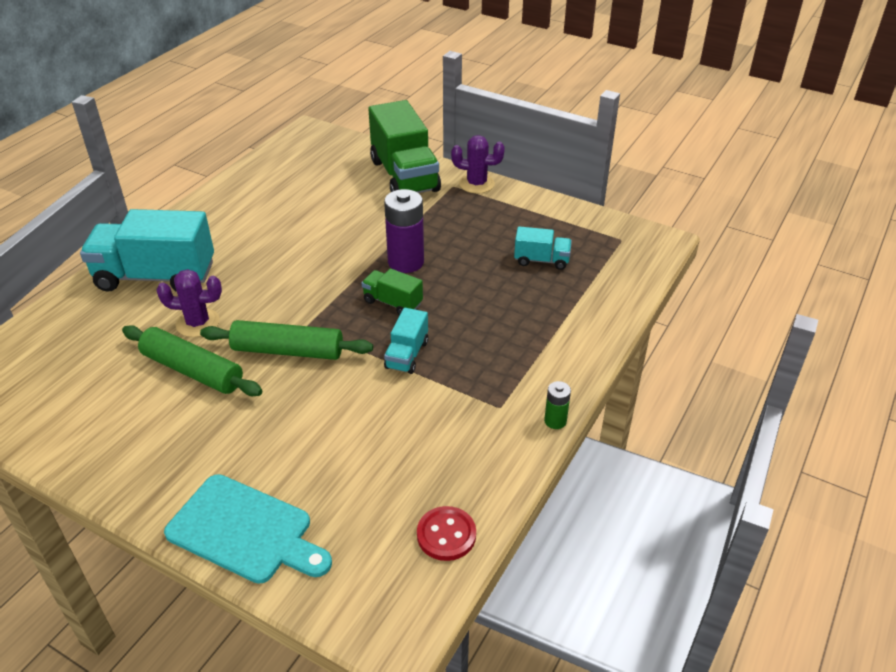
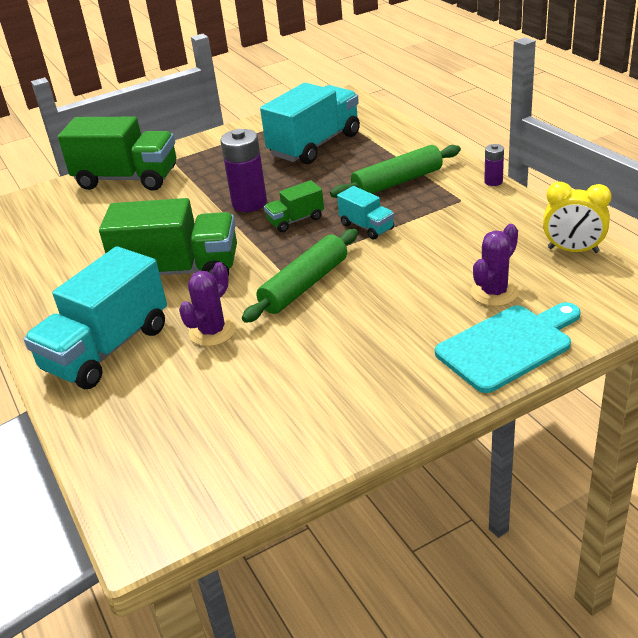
camera: 55 degrees left, 5 degrees down
(192, 371) = (280, 345): green rolling pin -> green rolling pin (397, 182)
(276, 267) = (179, 271): none -> green truck
(446, 535) = (573, 250): red button -> yellow clock
(476, 184) = (184, 149): purple cactus -> purple cactus (494, 292)
(541, 260) = (315, 145): turquoise truck -> turquoise truck, size x2.05
(555, 421) = (493, 181): green battery -> purple battery

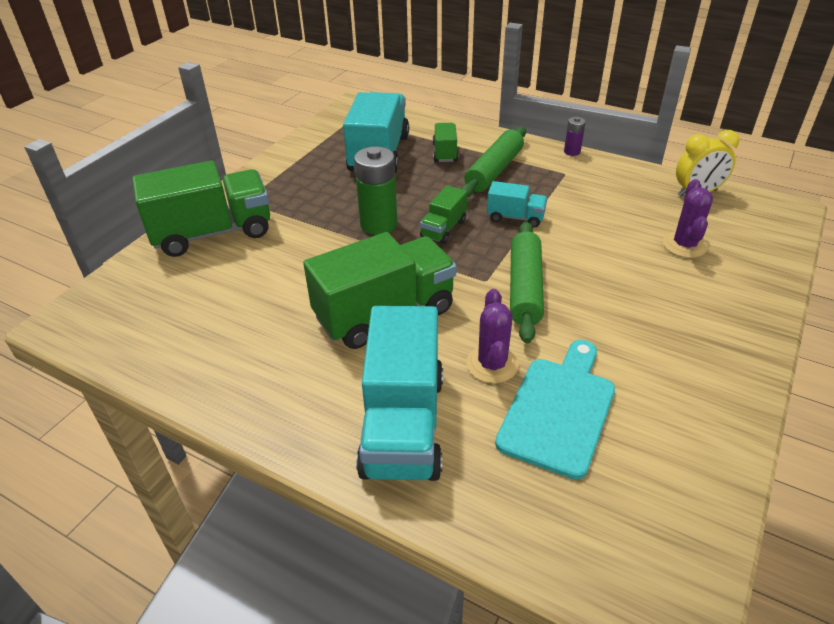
camera: 35 degrees left, 5 degrees up
(249, 203) = (378, 224): purple battery -> green battery
(372, 156) = (445, 152): none -> green truck
(508, 345) = (748, 286): turquoise cutting board -> turquoise cutting board (559, 410)

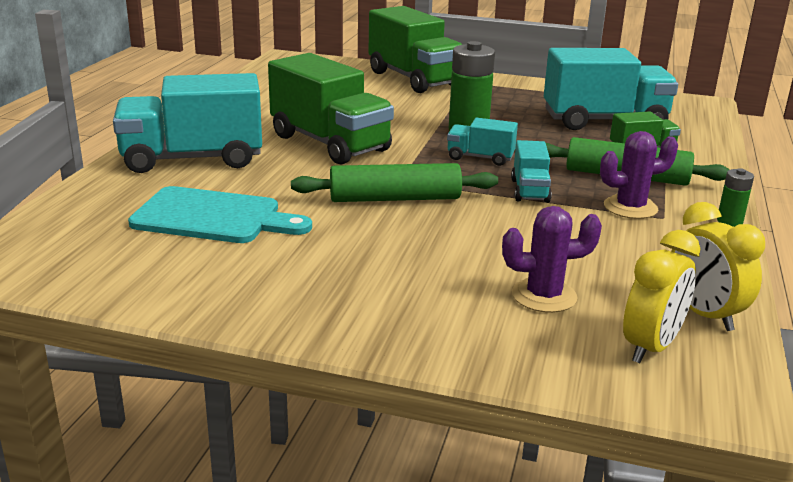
camera: 75 degrees right, 15 degrees down
(443, 229) = (480, 158): green truck -> turquoise truck
(492, 364) = (271, 188): purple cactus -> purple cactus (630, 207)
(572, 152) = (729, 221): purple battery -> green battery
(739, 220) = (651, 347): none -> yellow clock

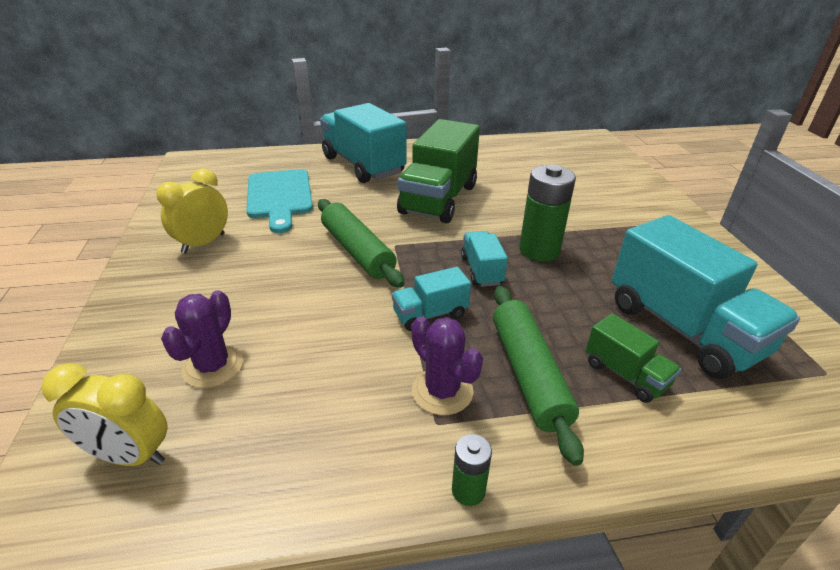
camera: 65 degrees right, 10 degrees up
(414, 79) = (632, 195): green truck -> none
(544, 296) = (213, 366): purple cactus -> purple cactus turned 45 degrees clockwise
(703, 314) = (205, 491): yellow clock -> yellow clock (203, 243)

